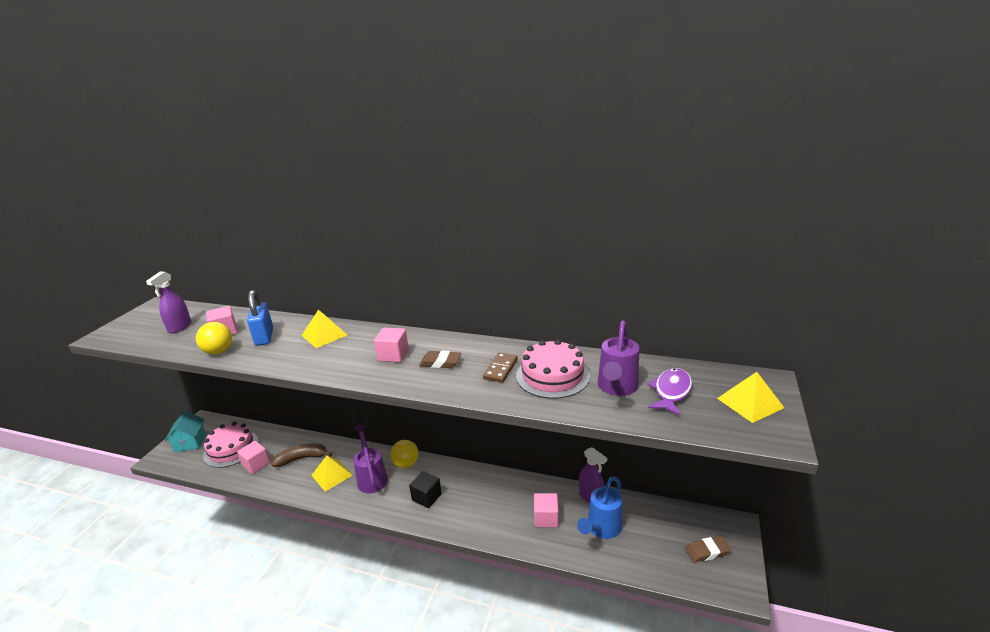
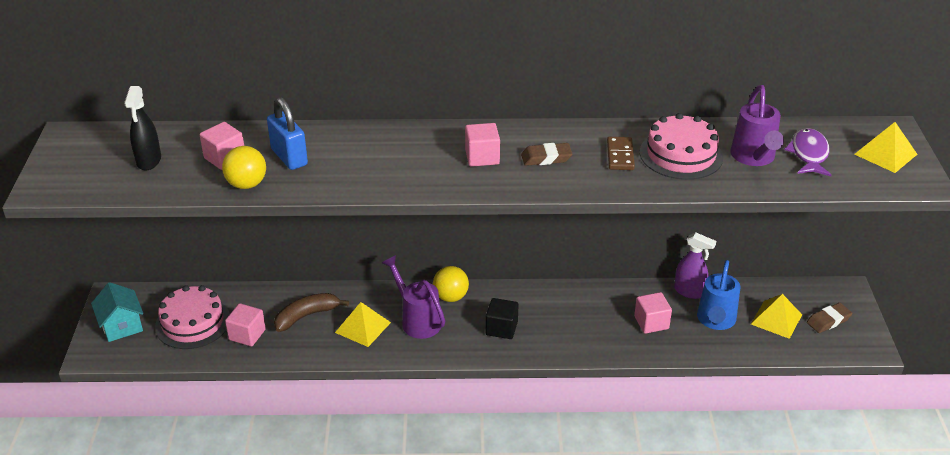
camera: 20 degrees left, 10 degrees up
(180, 327) = (149, 161): purple spray bottle -> black spray bottle
(324, 335) = (370, 144): yellow pyramid -> yellow pyramid (776, 319)

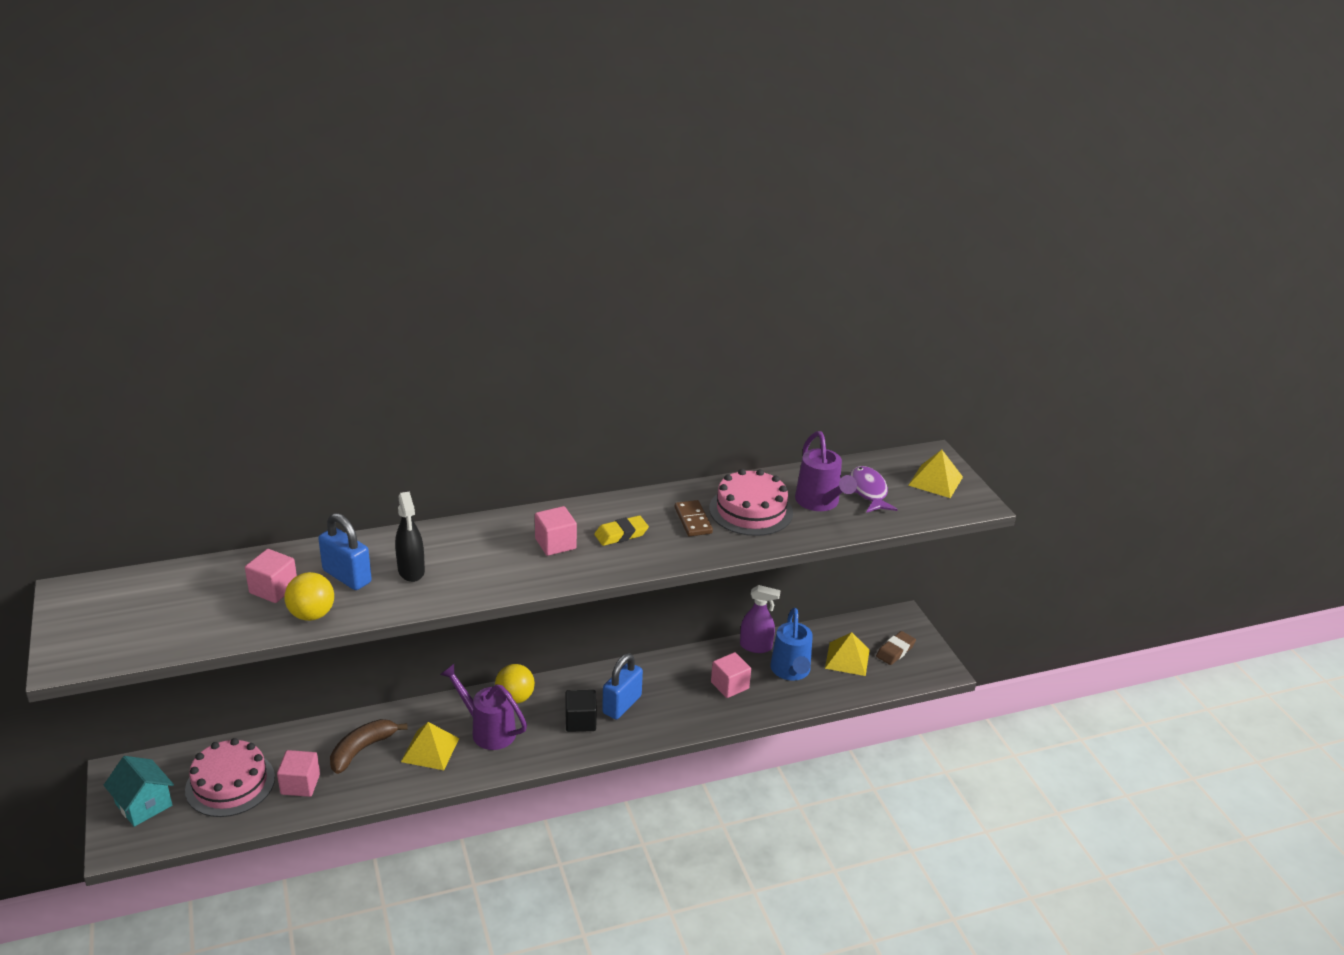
camera: 20 degrees left, 5 degrees down
(149, 161) = (184, 606): black spray bottle -> black spray bottle (411, 571)
(544, 321) = (622, 705): none -> blue padlock
(546, 158) = (621, 534): brown eraser -> yellow eraser

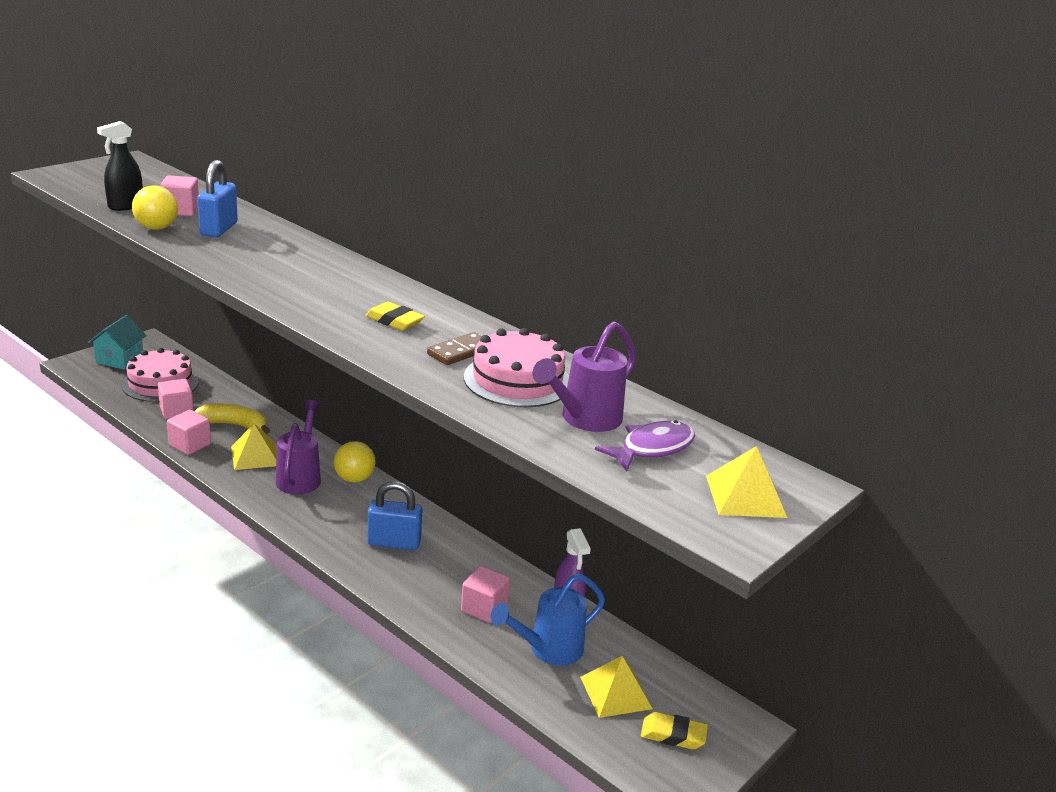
camera: 60 degrees right, 5 degrees down
(362, 750) = (233, 425): brown banana -> yellow banana
(411, 571) = (247, 248): black spray bottle -> black spray bottle (125, 206)
(555, 544) = (346, 295): pink cube -> pink cube (190, 444)
(580, 721) = (350, 524): black cube -> none
(895, 651) = (673, 735): brown eraser -> yellow eraser

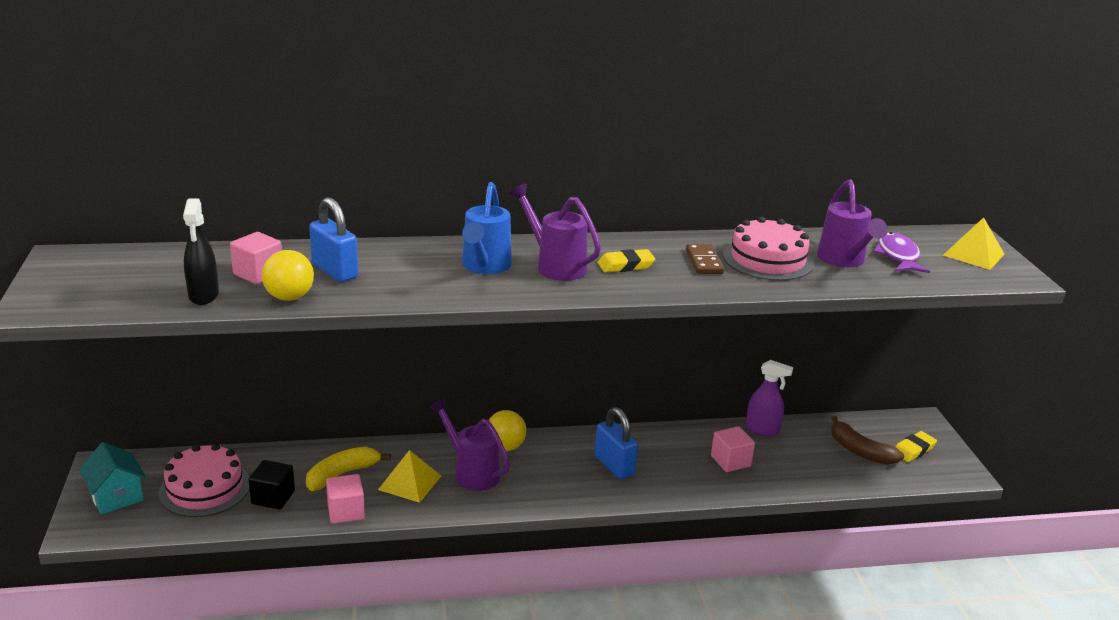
camera: 50 degrees left, 0 degrees up
(176, 411) = (273, 497): pink cube -> black cube
(348, 295) = (555, 266): none -> purple watering can
(394, 543) = (614, 465): blue padlock -> blue padlock turned 75 degrees counterclockwise
(549, 649) = (797, 456): blue watering can -> blue watering can (485, 267)
(616, 692) = (860, 451): yellow pyramid -> brown banana

